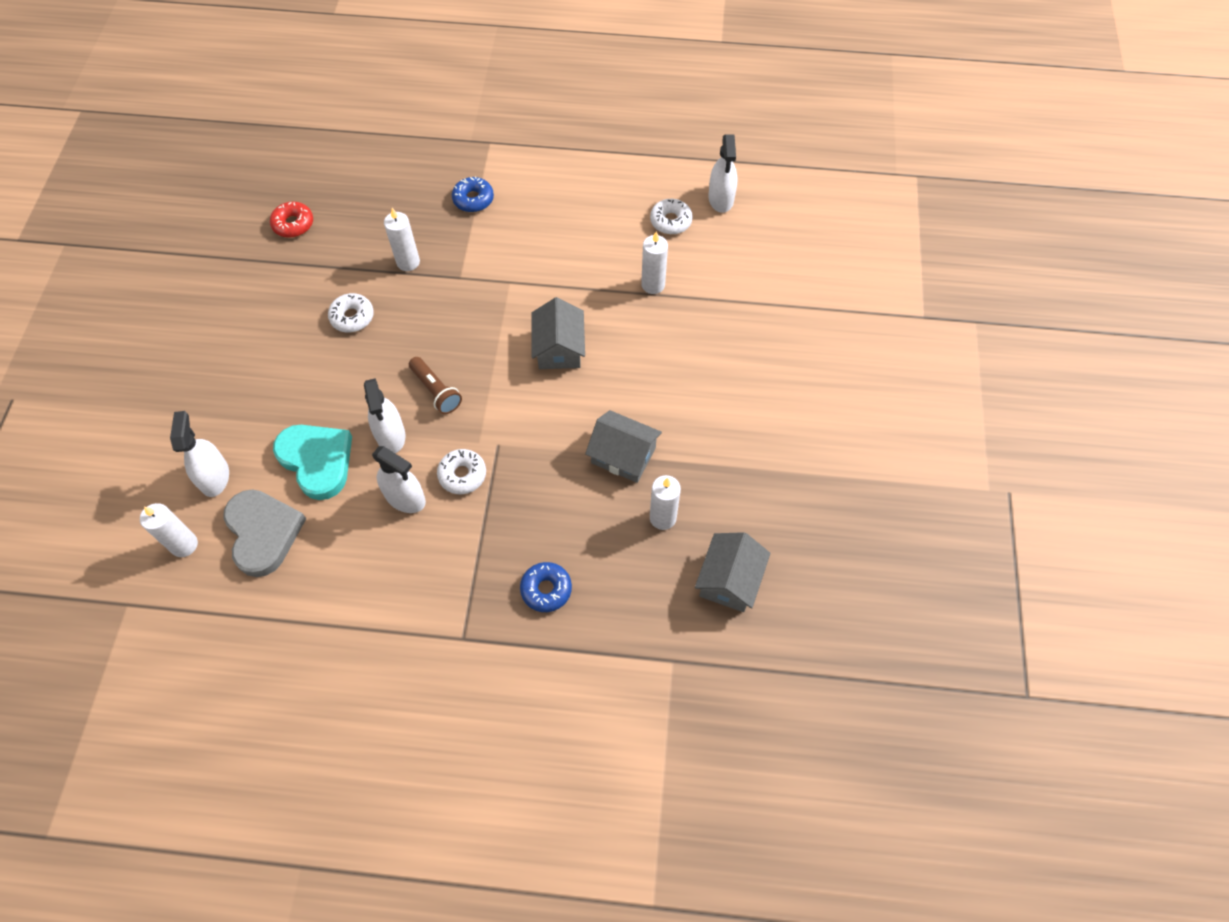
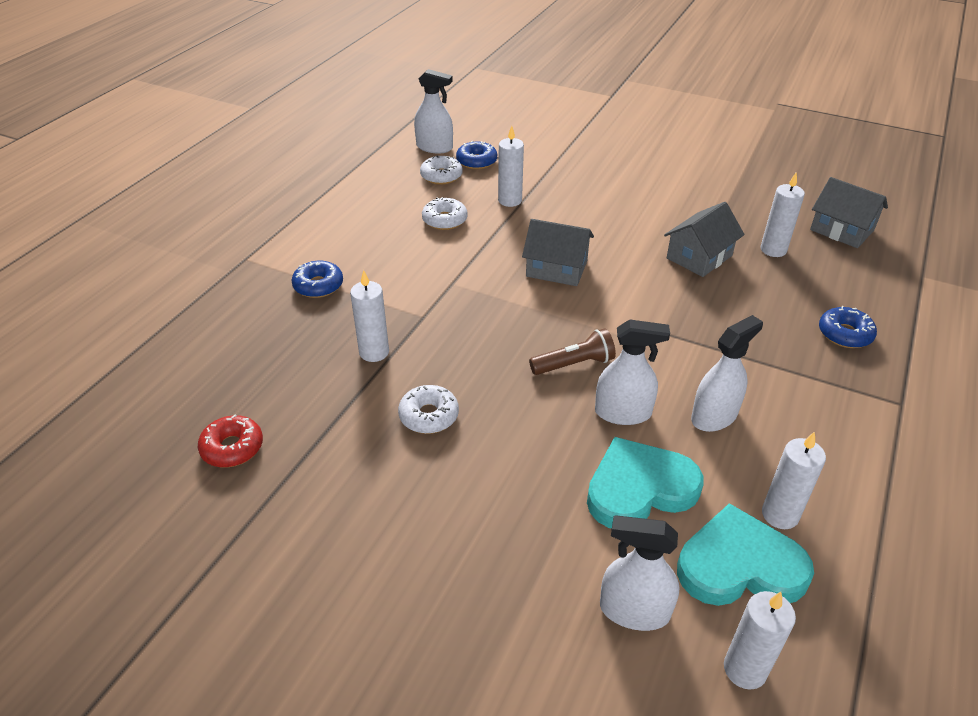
camera: 70 degrees left, 20 degrees down
(263, 533) = (739, 565): grey heart -> turquoise heart
(314, 554) = (780, 515): none -> white candle
(462, 475) = (694, 365): white donut -> white donut (444, 220)
(711, 239) = (476, 161): none -> blue donut

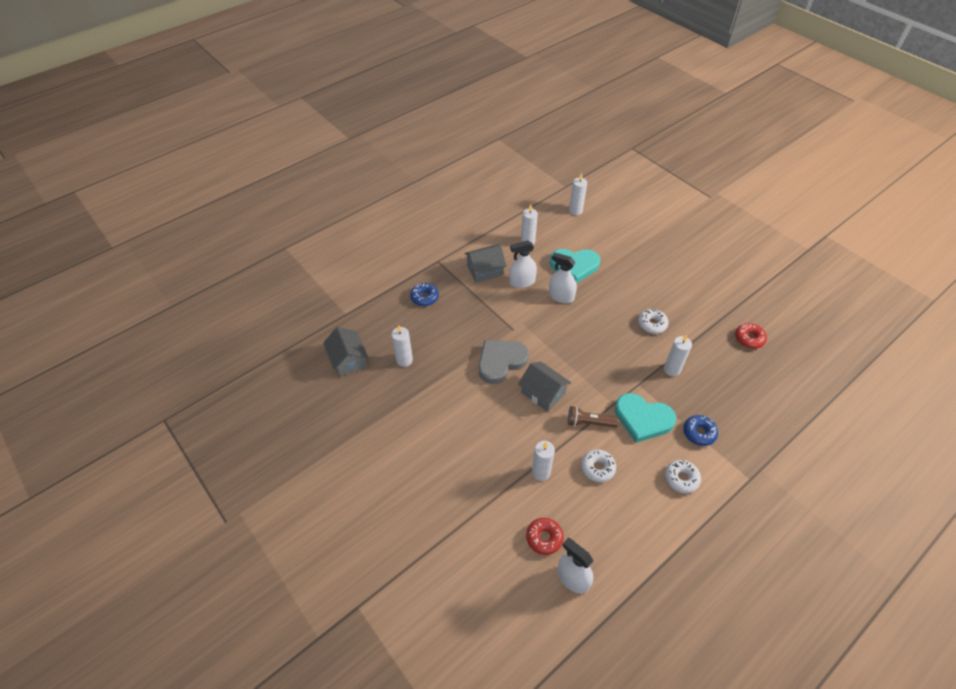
camera: 155 degrees left, 10 degrees up
(441, 176) = (581, 527): white donut -> white donut (681, 479)
(476, 161) = (544, 538): blue donut -> red donut
(574, 364) = (569, 327): brown flashlight -> brown flashlight (589, 422)
(634, 610) = (601, 233): white spray bottle -> none
(643, 285) = (501, 362): none -> grey heart
(699, 257) = (452, 370): grey house -> grey house (485, 270)
(739, 565) = (555, 233): turquoise heart -> turquoise heart (643, 419)

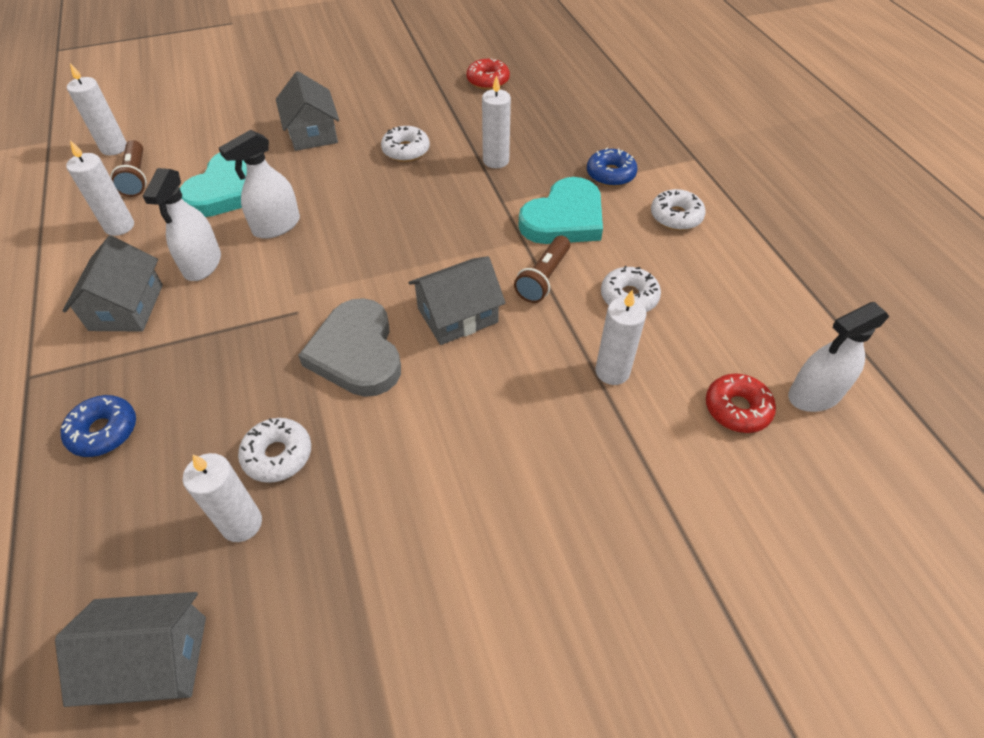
camera: 70 degrees left, 0 degrees up
(437, 357) = (278, 455): none -> white donut
(561, 229) = (136, 177): none -> brown flashlight
(638, 278) = (312, 133): none -> grey house

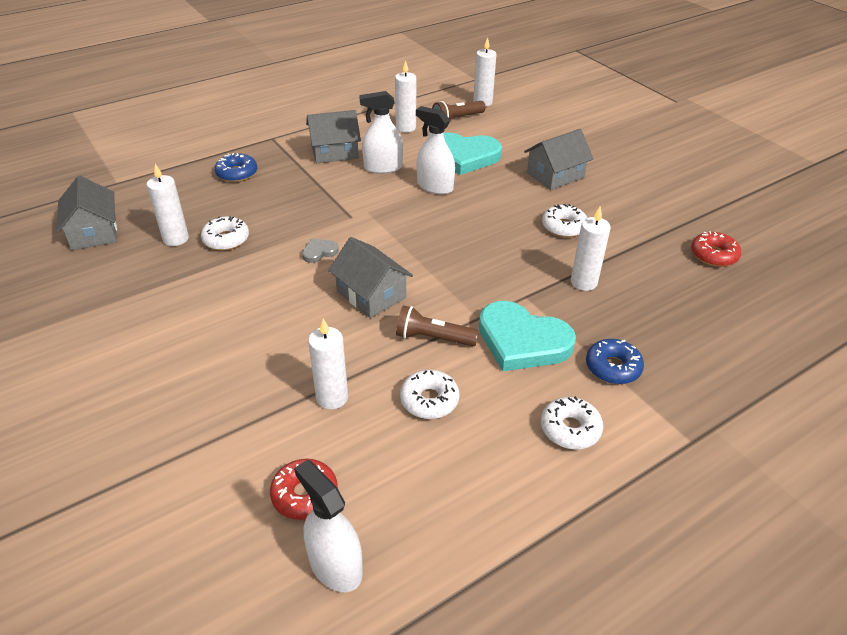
camera: 75 degrees right, 10 degrees down
(357, 352) = (319, 252): grey heart -> grey heart, size x0.43

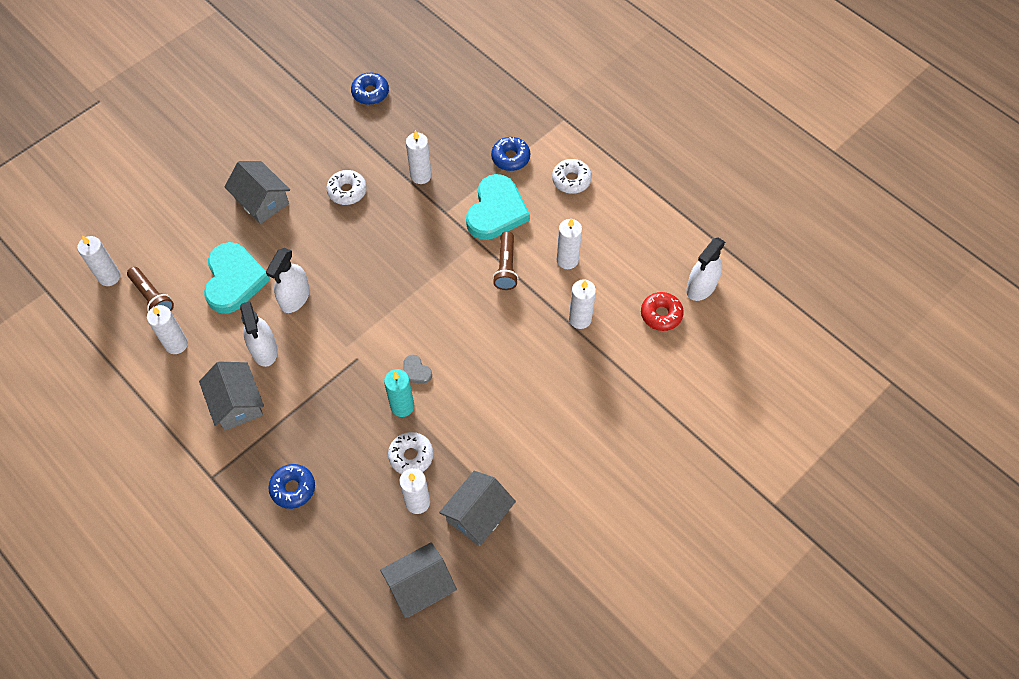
camera: 100 degrees left, 20 degrees up
(283, 239) = (402, 406): none -> turquoise candle
(371, 294) = (465, 318): grey house -> grey house (478, 515)
(429, 400) = (567, 260): white donut -> white candle
(713, 255) = (370, 93): red donut -> blue donut

